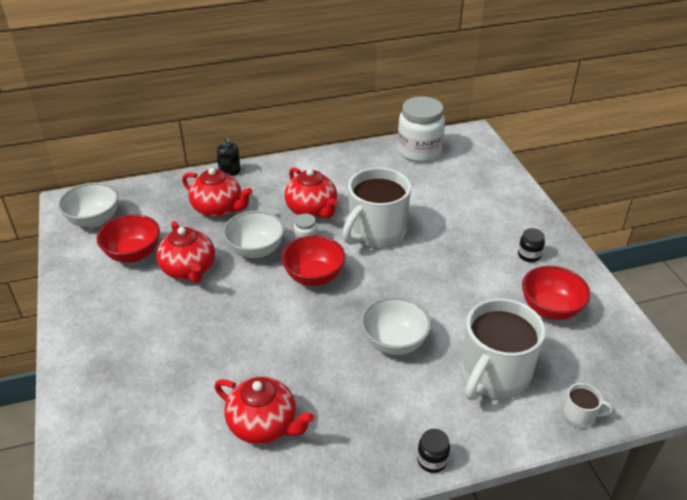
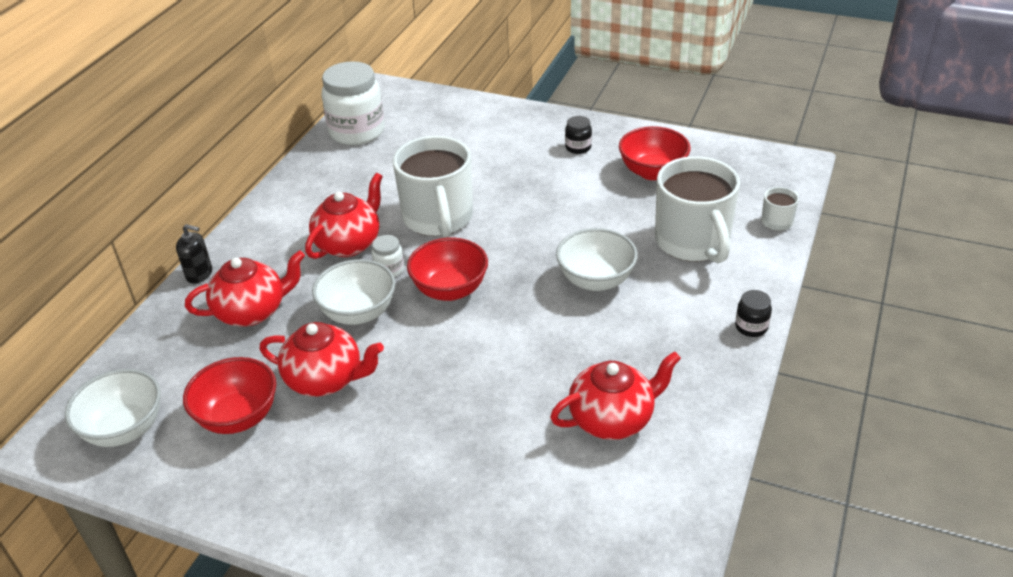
camera: 50 degrees left, 0 degrees up
(312, 210) = (349, 243): red teapot -> red teapot turned 60 degrees counterclockwise

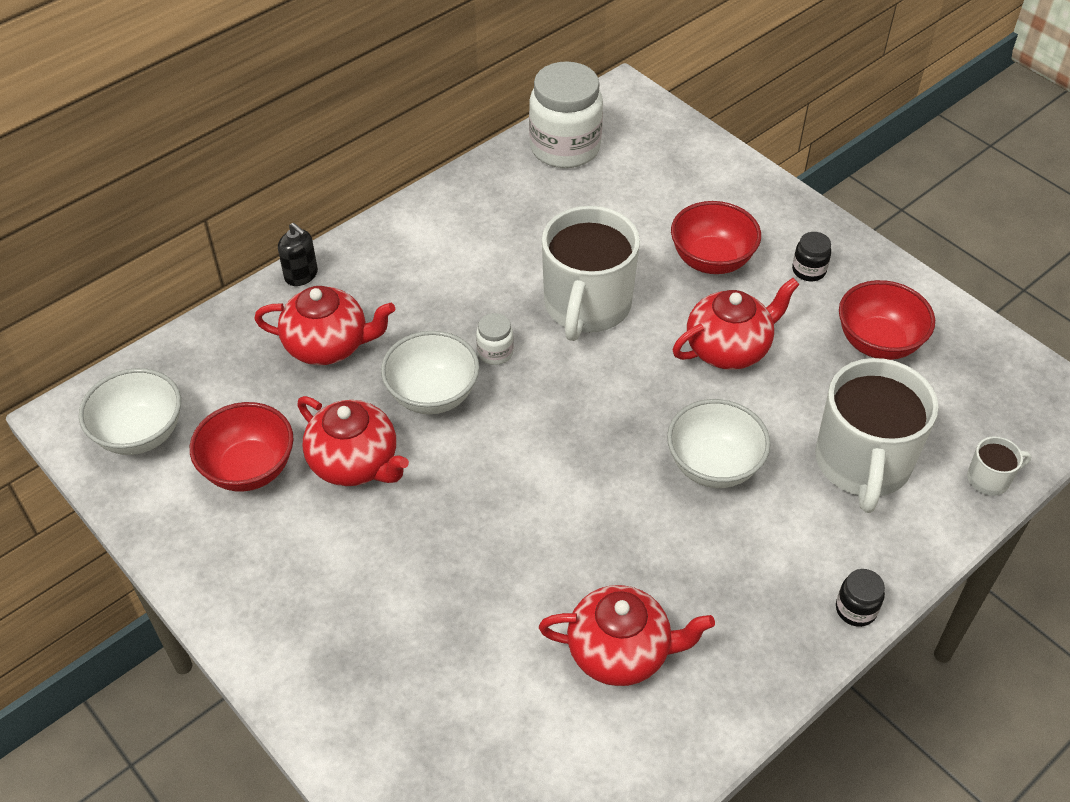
camera: 25 degrees right, 10 degrees up
(349, 243) = (472, 300): red teapot -> red teapot (728, 348)
(450, 290) = (544, 407): red bowl -> red bowl (711, 260)

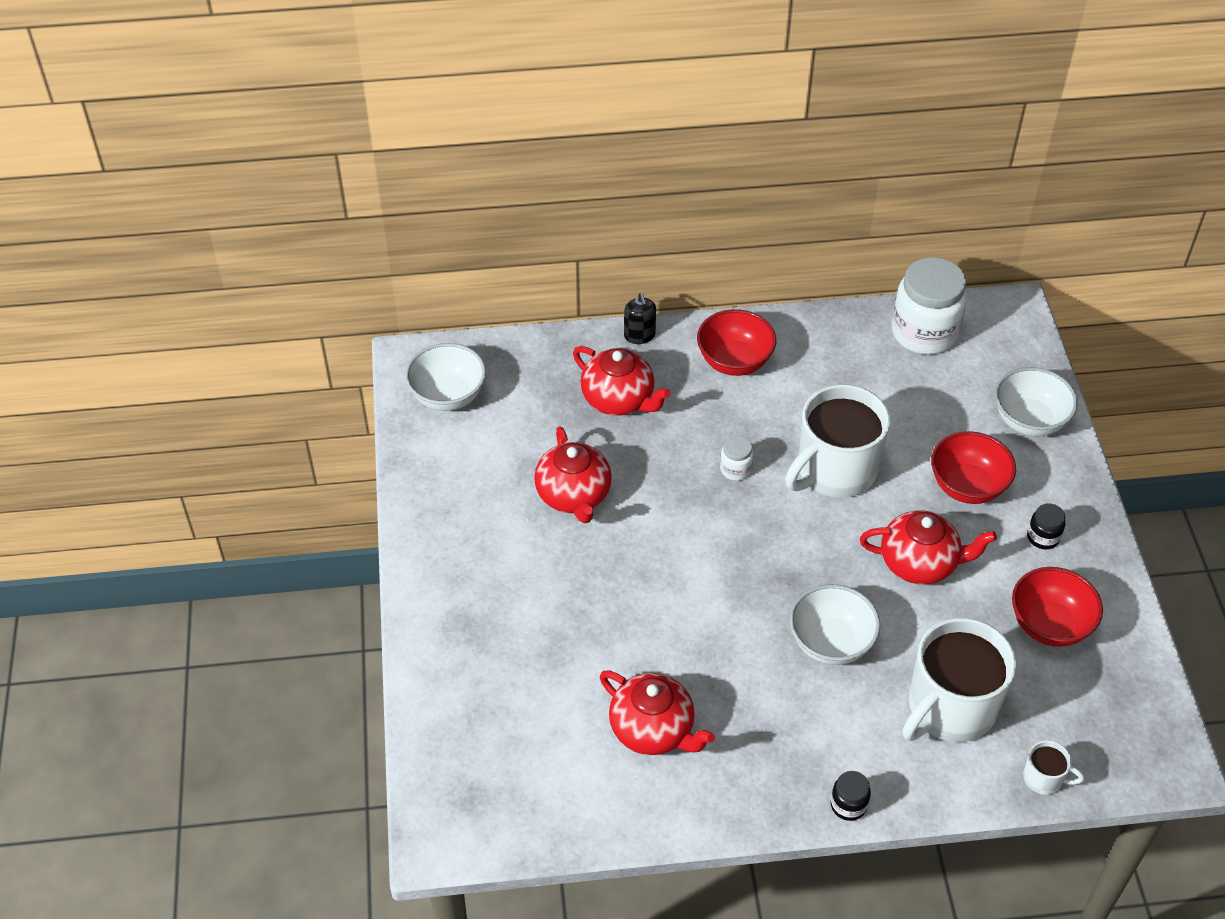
camera: 35 degrees right, 0 degrees up
(249, 469) = (501, 460): red bowl -> red bowl (734, 361)
(432, 395) = (665, 476): white bowl -> white bowl (1029, 421)

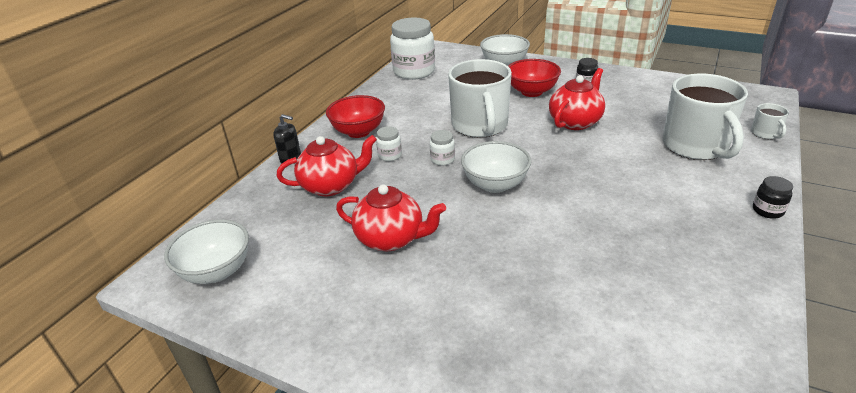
camera: 55 degrees left, 15 degrees down
(653, 730) = (656, 282): red teapot -> none
(708, 418) = (390, 155): none -> white jar
(831, 643) = (617, 171): white bowl -> white bowl (495, 184)
(1044, 778) = (765, 133): white mug -> white mug turned 120 degrees clockwise
(1049, 625) = (649, 99): red bowl -> none

